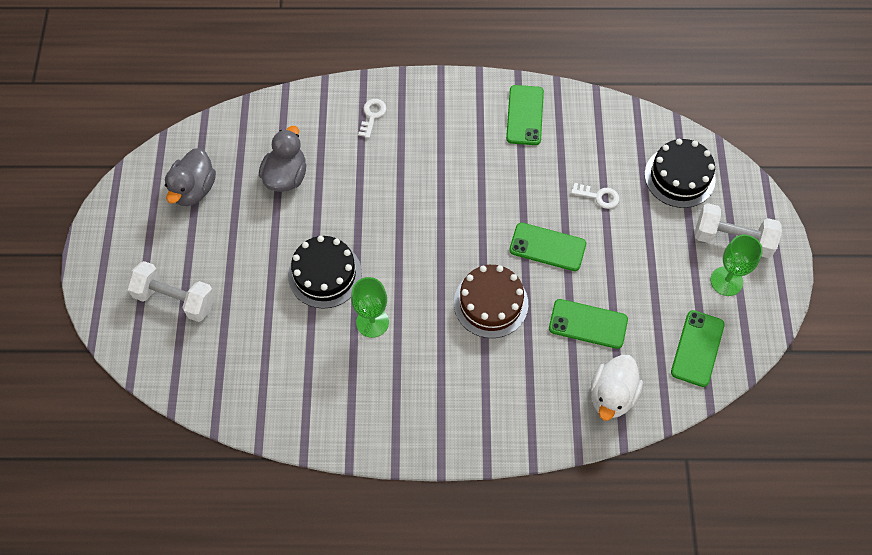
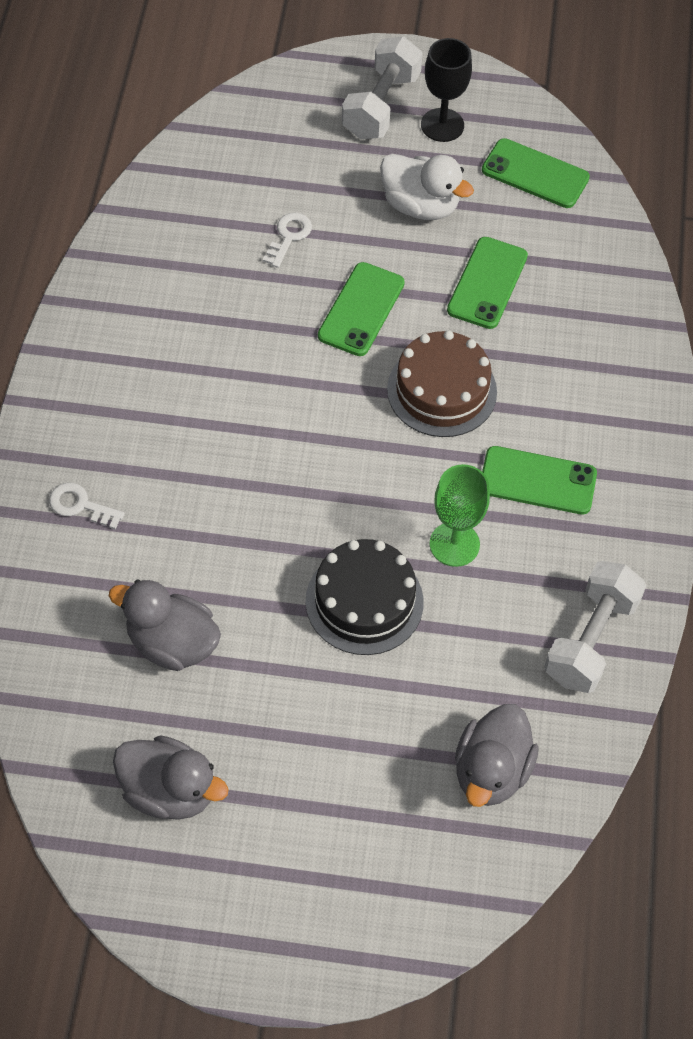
camera: 85 degrees left, 5 degrees down
(175, 299) = (379, 829): white dumbbell -> white dumbbell (590, 640)
(215, 357) = (491, 771): none -> grey duck
(525, 115) = (129, 302): green phone -> green phone (537, 481)
(612, 395) = (593, 275): white duck -> white duck (420, 205)
(679, 176) = (274, 141): black cake -> none
(726, 281) = (442, 125): green goblet -> black goblet

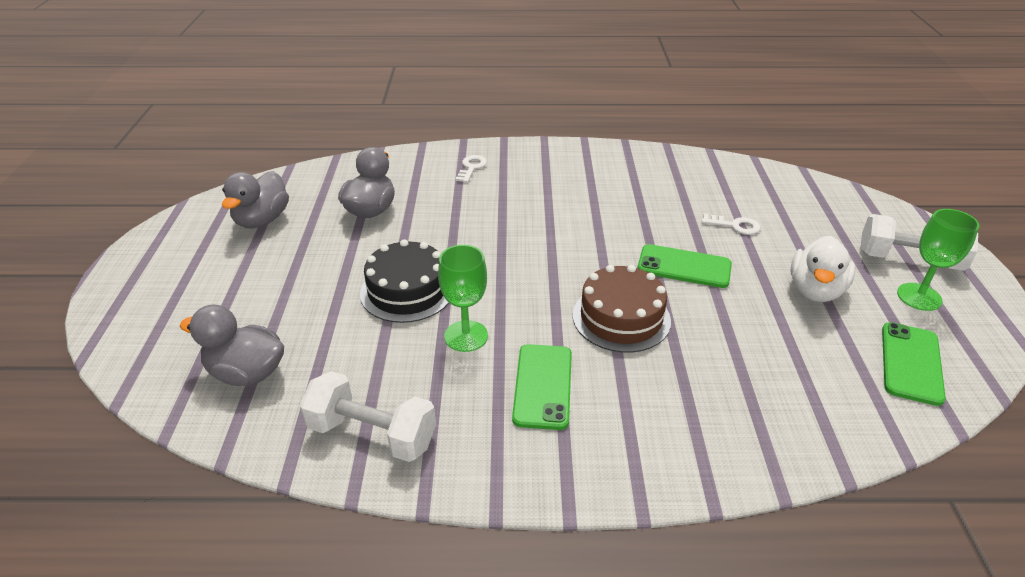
camera: 85 degrees right, 20 degrees down
(442, 125) = (919, 297): black goblet -> green goblet
(487, 283) = (754, 338): green phone -> none

